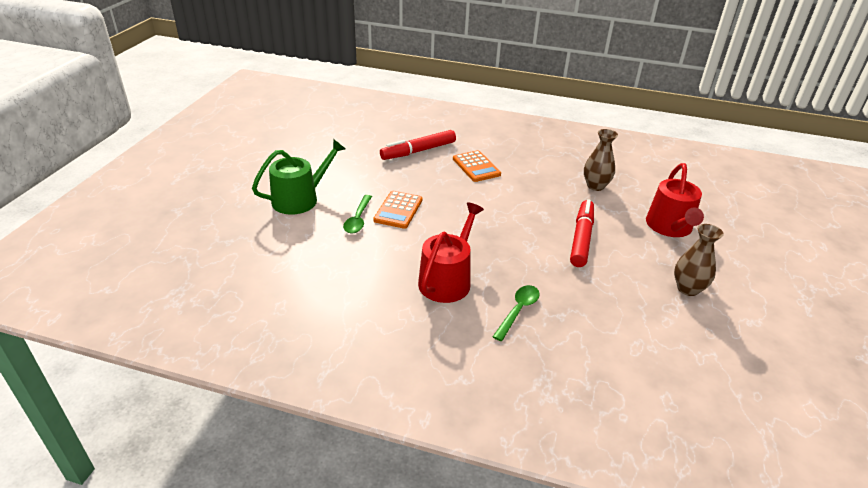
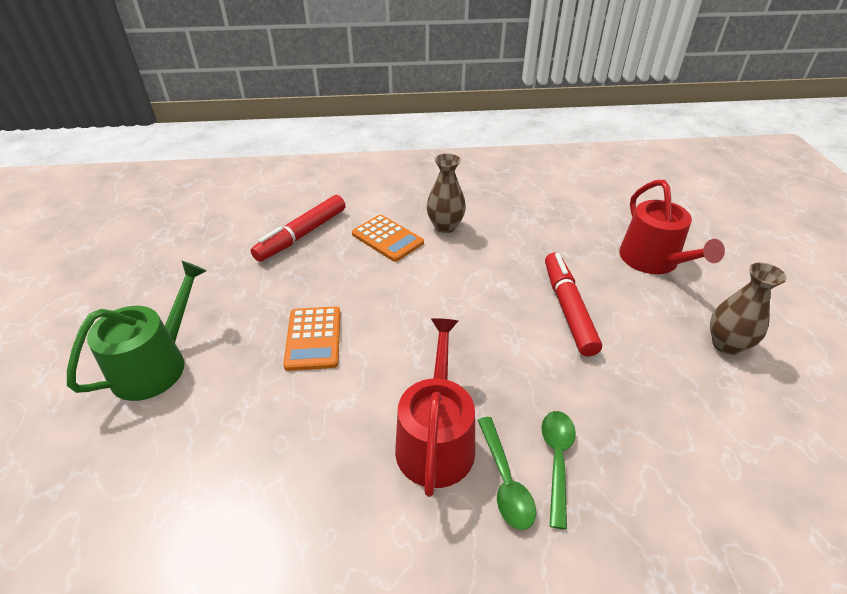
camera: 20 degrees left, 5 degrees up
(358, 219) = (260, 373): green spoon -> green spoon (505, 481)
(595, 186) = (541, 227): brown vase -> brown vase (445, 226)

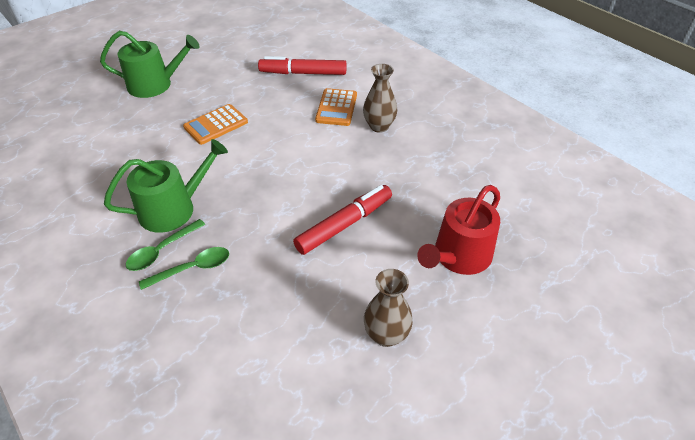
camera: 55 degrees right, 5 degrees up
(436, 439) = (174, 208): red watering can -> green watering can

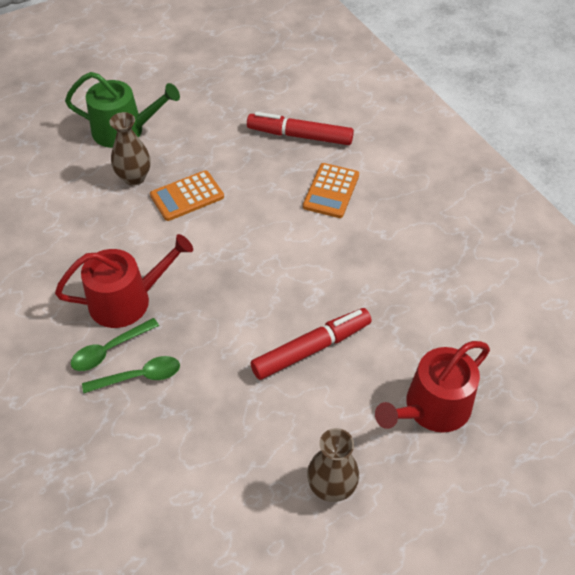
camera: 10 degrees right, 5 degrees up
(174, 208) = (127, 300): green watering can -> red watering can
(379, 126) = (377, 224): brown vase -> brown vase (134, 177)

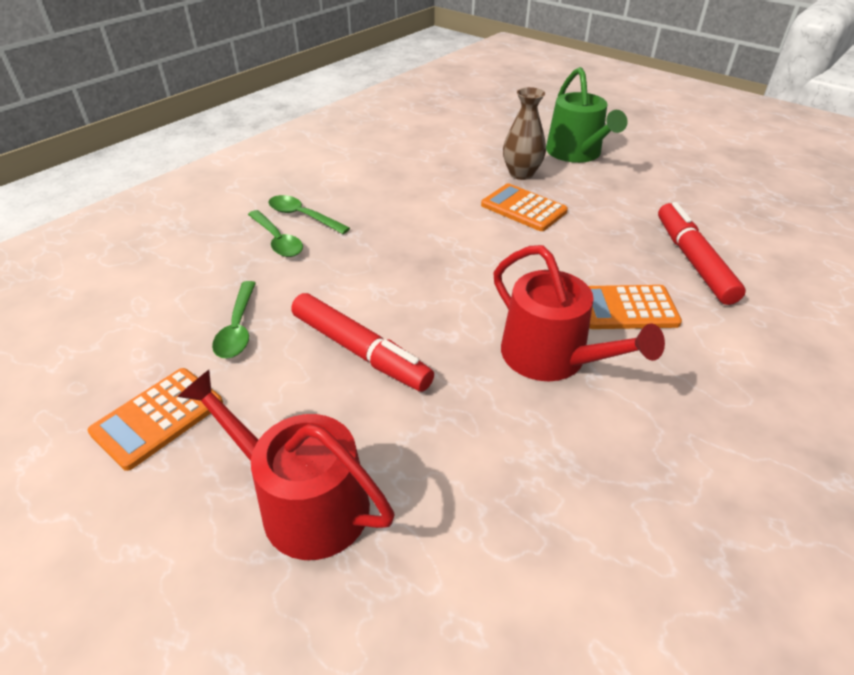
camera: 70 degrees right, 10 degrees down
(127, 300) = (366, 210): red watering can -> red watering can (552, 357)
(251, 424) = (238, 328): none -> green spoon
(331, 487) = (158, 418): brown vase -> orange calculator

